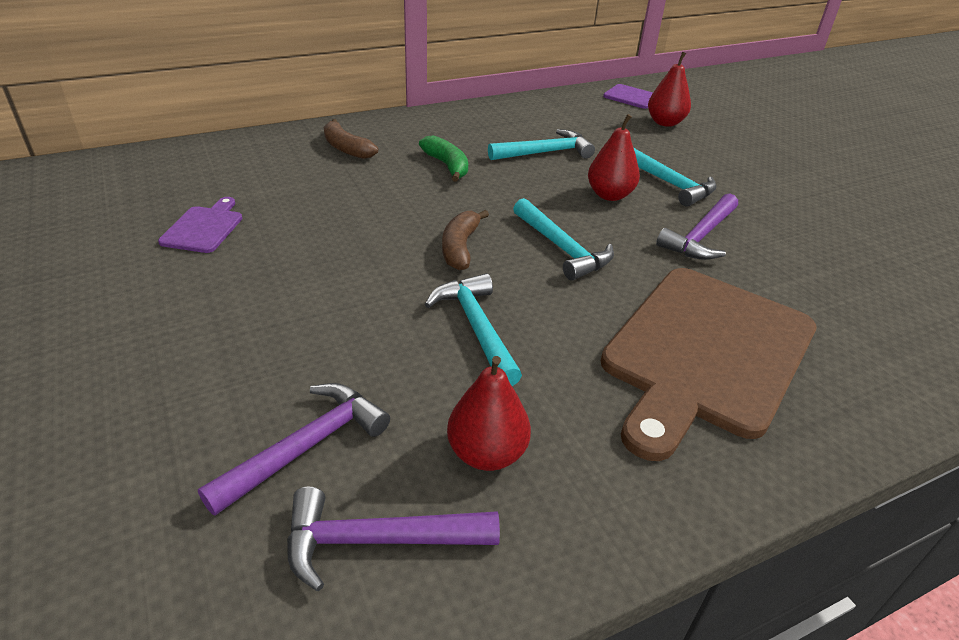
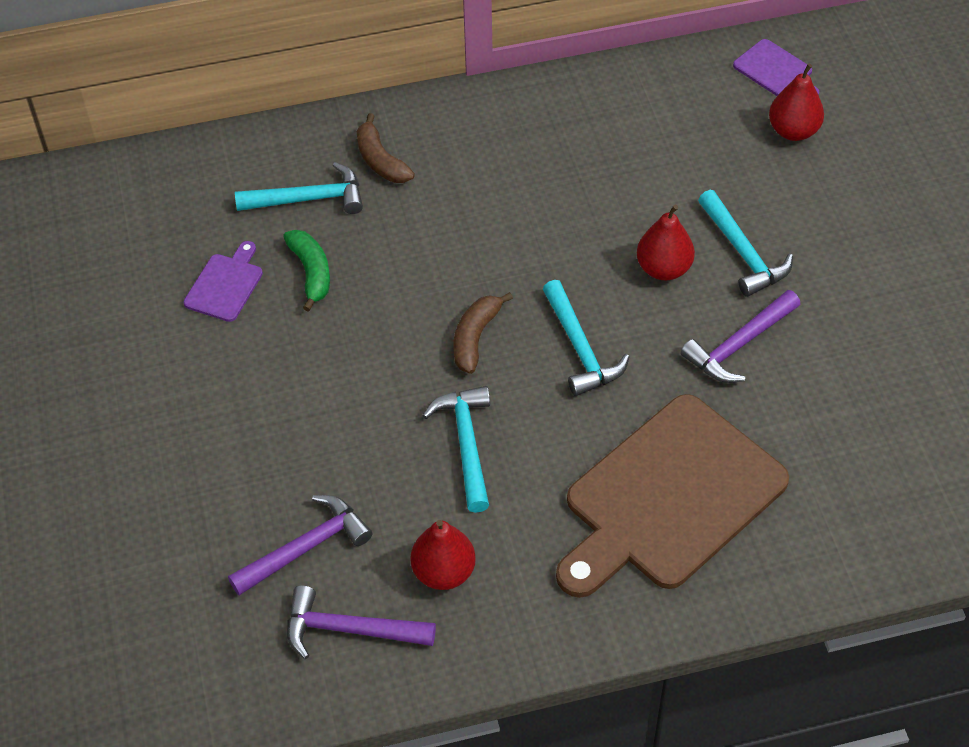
camera: 15 degrees right, 15 degrees up
(447, 165) = (491, 201): green banana -> green banana (311, 272)
(545, 152) = (614, 184): turquoise hammer -> turquoise hammer (309, 199)

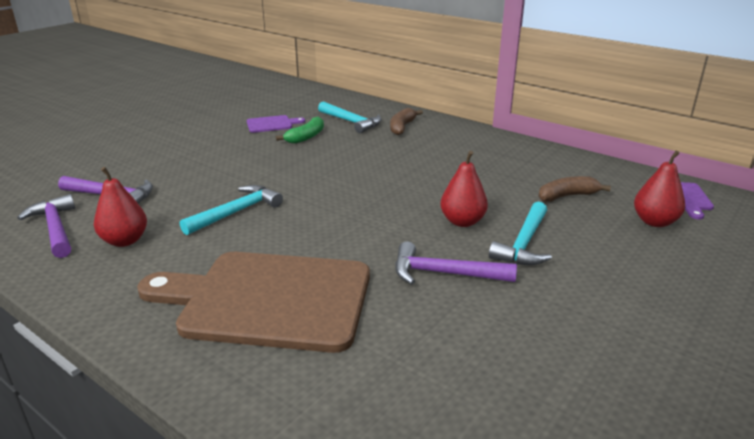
camera: 50 degrees right, 25 degrees down
(475, 338) = (320, 187): brown banana -> brown banana (567, 196)
(580, 349) = (356, 219): turquoise hammer -> none

